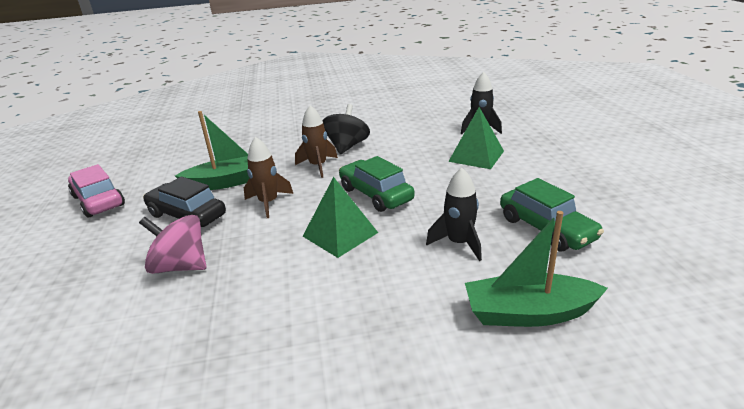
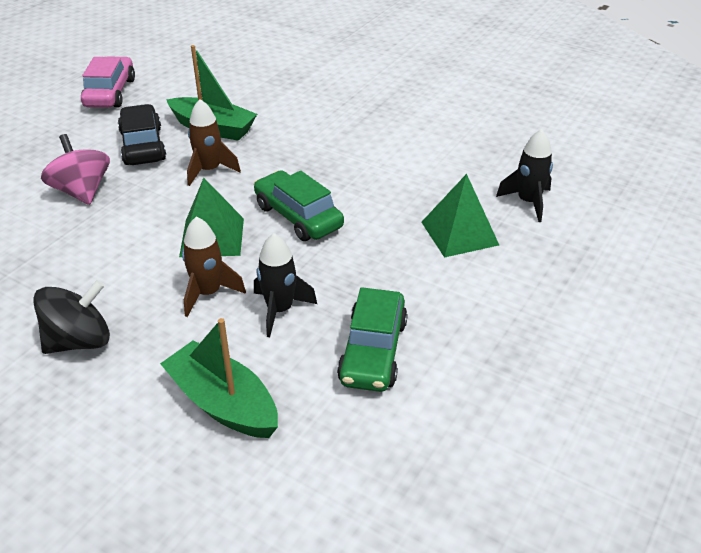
camera: 40 degrees right, 10 degrees up
(318, 166) = (302, 154): brown rocket -> brown rocket (208, 293)
(347, 146) = (361, 145): black spinning top -> black spinning top (79, 341)
(375, 194) = (298, 216): green car -> green car turned 45 degrees counterclockwise

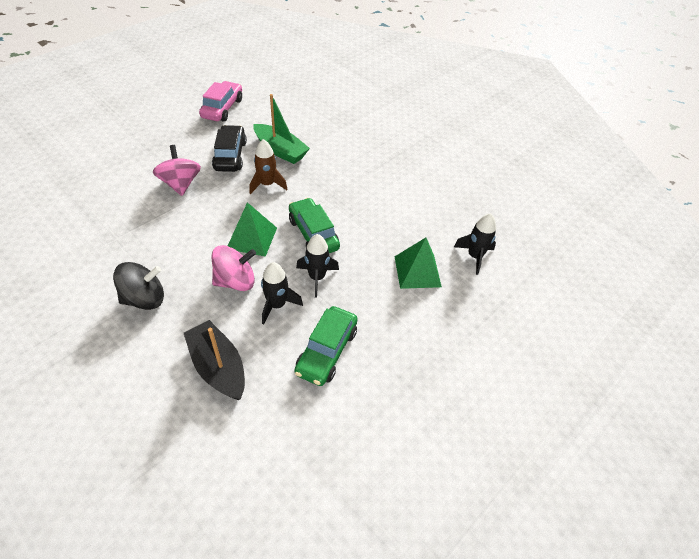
camera: 10 degrees right, 10 degrees up
(208, 293) = (235, 281): brown rocket -> pink spinning top
(223, 403) = (218, 367): green boat -> black boat
(324, 266) = (317, 277): none -> black rocket

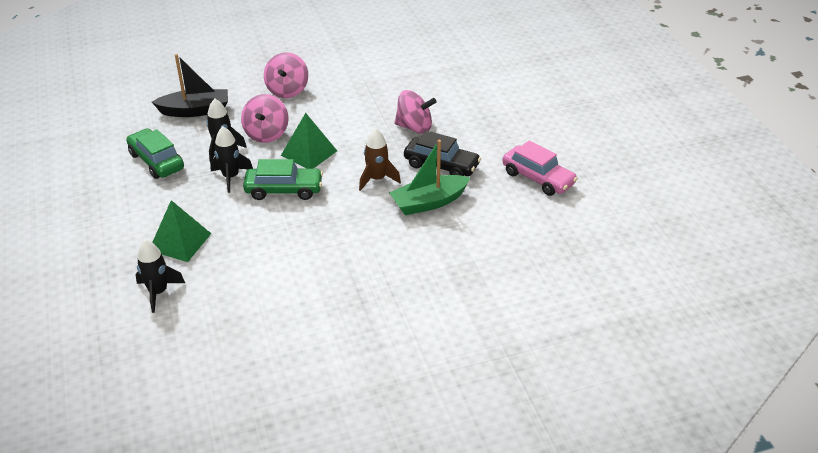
camera: 120 degrees right, 10 degrees down
(144, 299) = (287, 90): black spinning top -> pink spinning top

